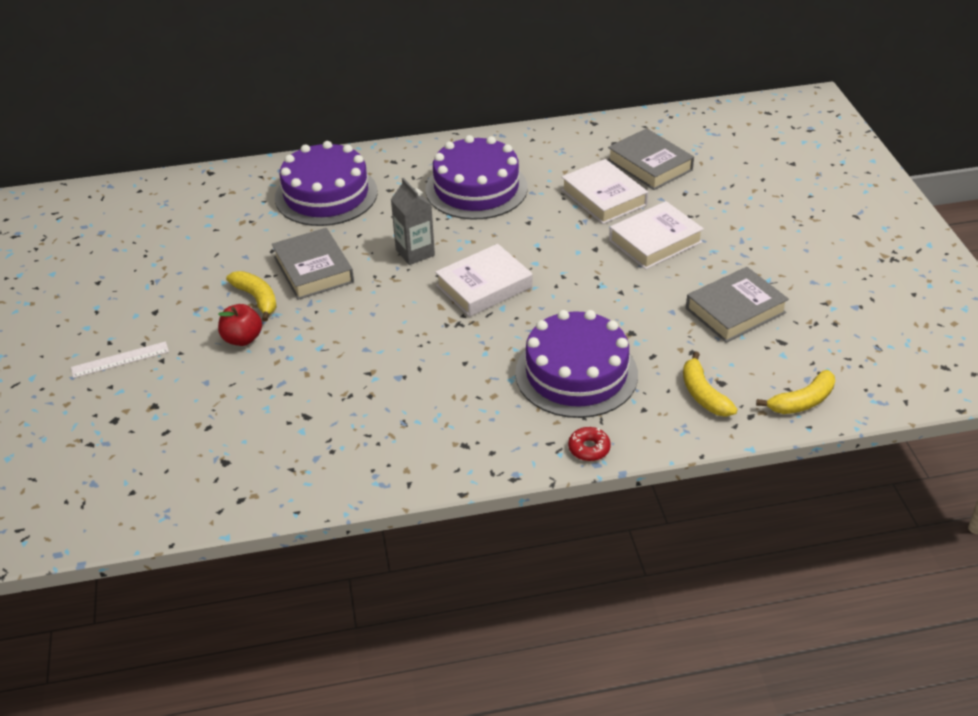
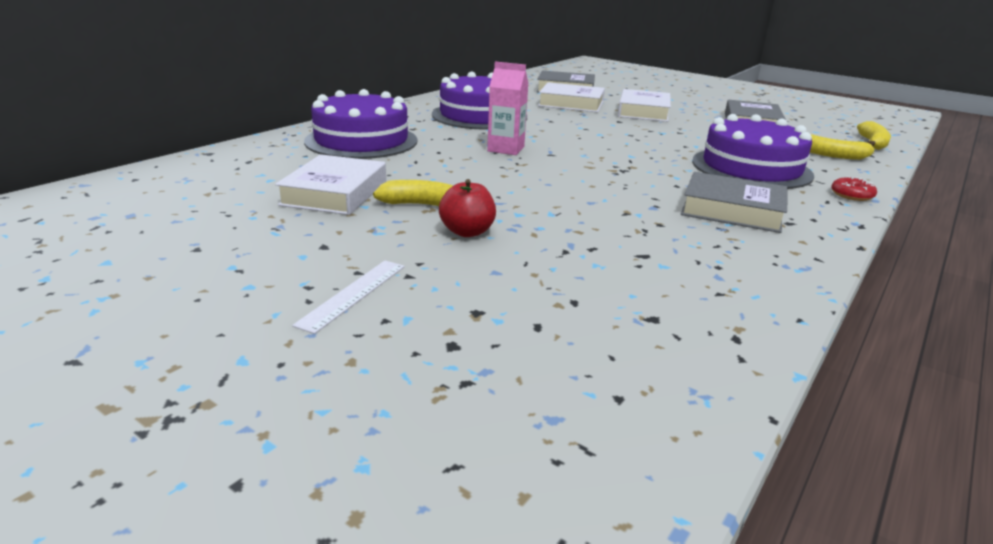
camera: 45 degrees left, 15 degrees down
(313, 269) = (441, 176): grey book -> grey book (732, 210)
(415, 252) = (506, 149): grey carton -> pink carton
(484, 286) = (594, 150): white book -> white book (335, 193)

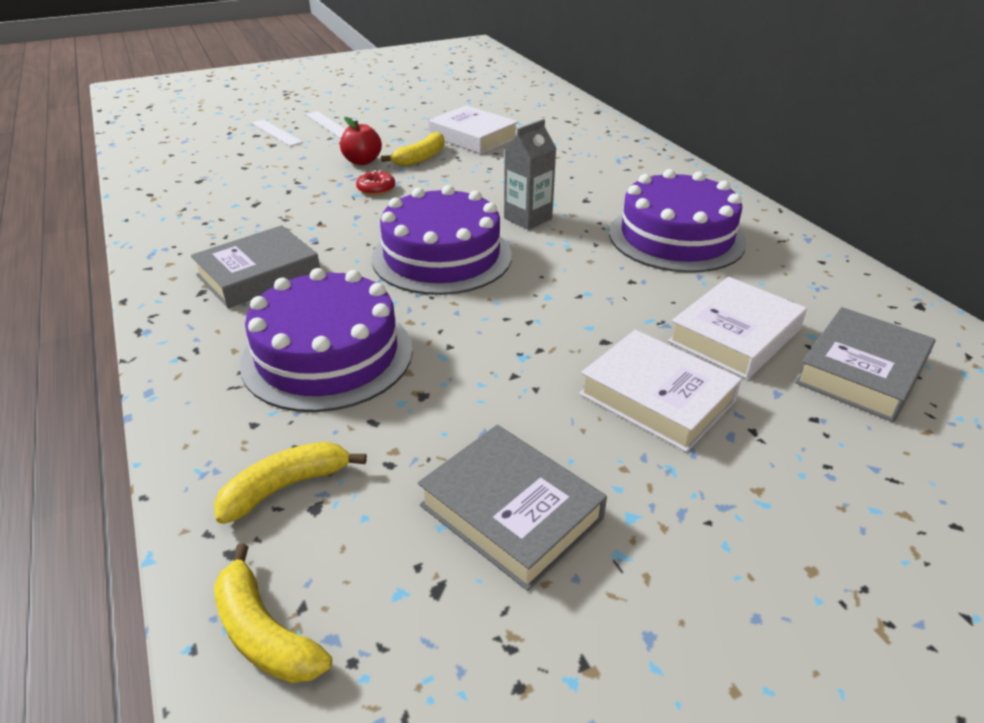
camera: 120 degrees right, 10 degrees up
(361, 141) = (600, 161): purple cake -> purple cake (442, 256)
(425, 329) = (276, 133): none -> white ruler
(506, 149) = (528, 218): pink carton -> grey carton
(851, 195) = (179, 382): red donut -> red donut (376, 189)

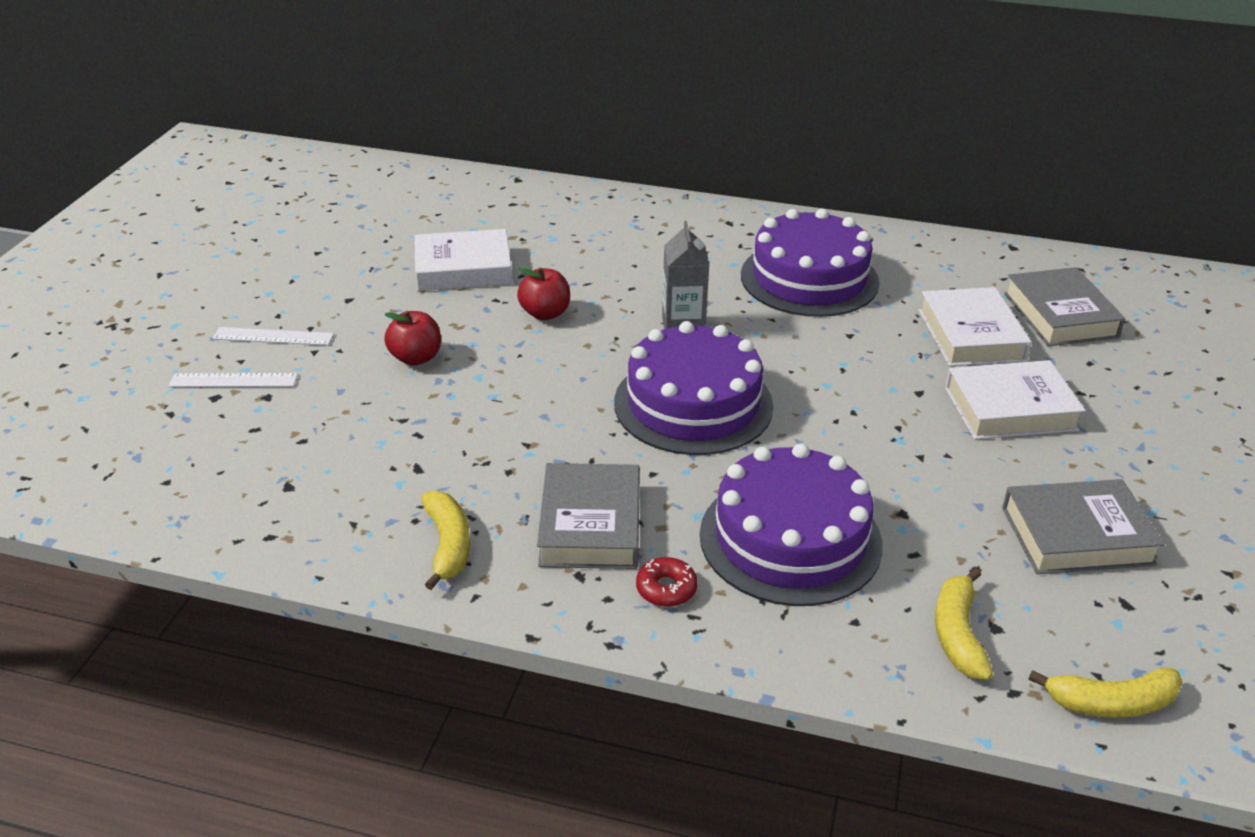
camera: 50 degrees left, 0 degrees up
(376, 189) = (498, 378): red donut -> red donut (666, 589)
(421, 158) = (465, 320): yellow banana -> yellow banana (448, 545)
(467, 174) = (545, 313): none -> red apple

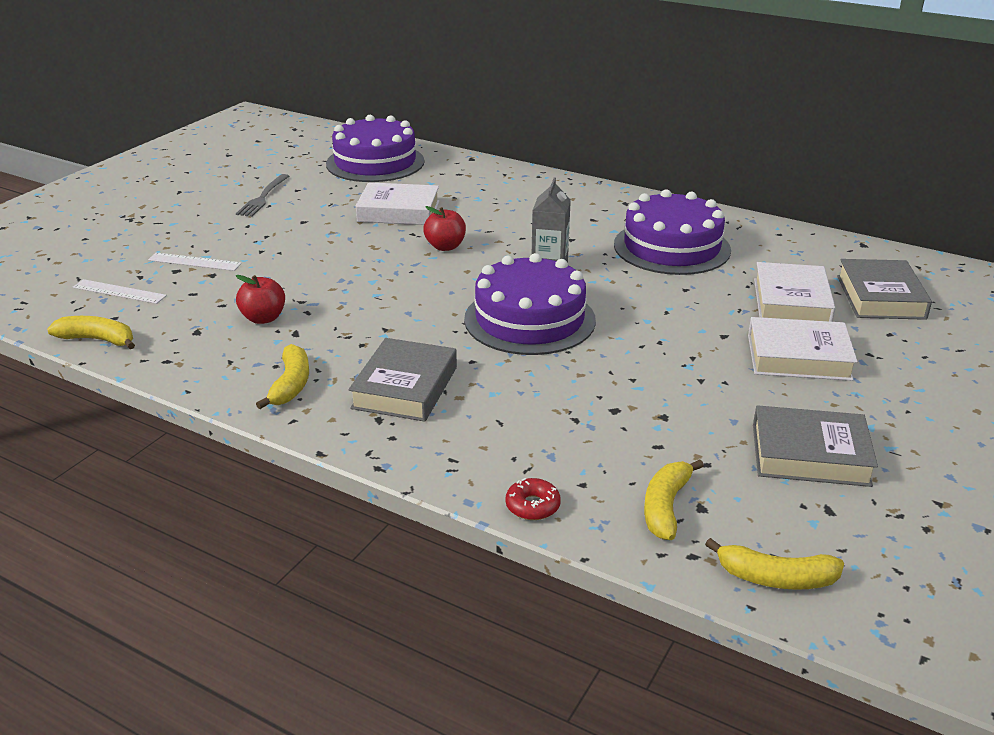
camera: 15 degrees right, 5 degrees down
(160, 520) = (98, 340): none -> yellow banana
(273, 337) = (237, 238): white ruler -> white ruler (119, 292)
(278, 269) = (263, 197): none -> grey fork
(416, 358) = (332, 263): red apple -> red apple (263, 318)
(666, 589) = (441, 438): red donut -> red donut (532, 506)
(790, 539) = (559, 420): purple cake -> purple cake (375, 162)

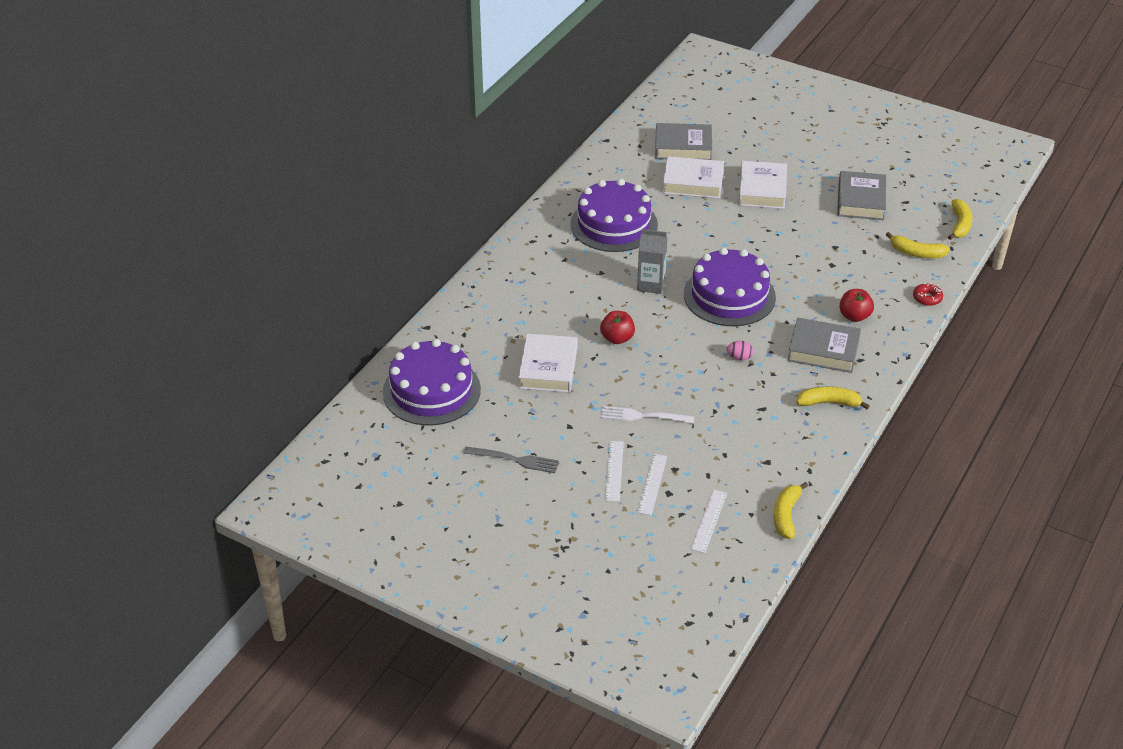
camera: 90 degrees left, 10 degrees up
(225, 242) = (614, 471): none -> white ruler
(263, 318) = (743, 428): red apple -> red apple (854, 316)
(306, 259) = (643, 416): none -> white fork
(399, 321) = (739, 357): none -> pink egg

